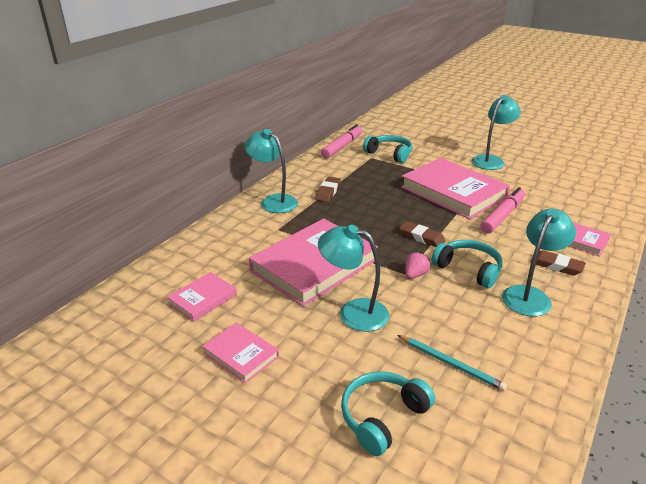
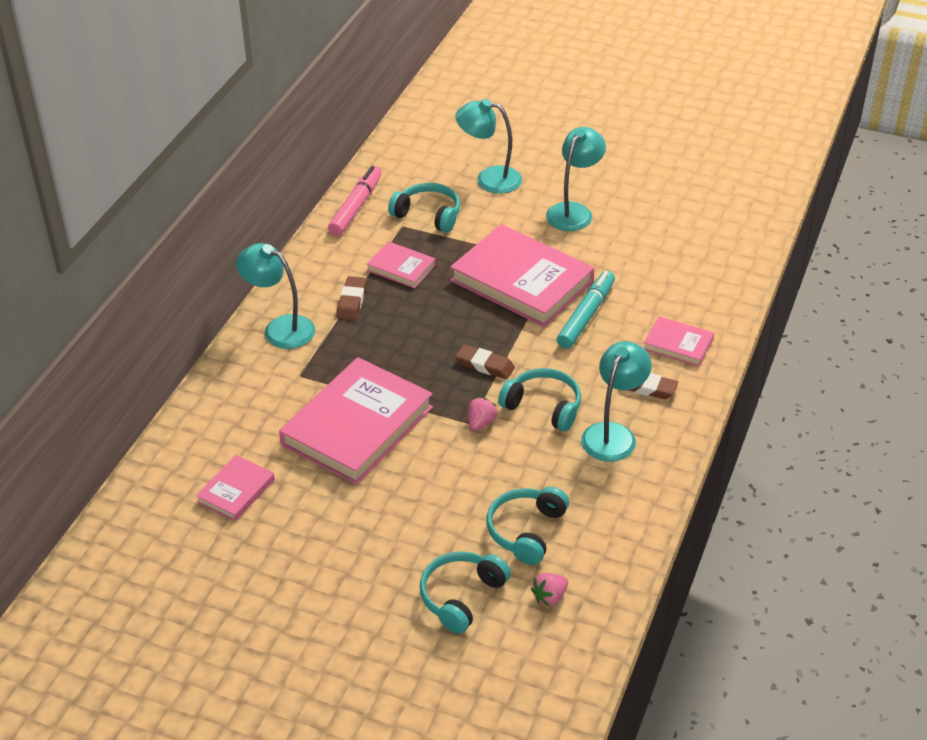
camera: 10 degrees left, 10 degrees up
(241, 355) = (302, 553): pink book -> pink book (401, 268)
(353, 312) = (415, 484): turquoise lamp -> turquoise lamp (489, 179)
(451, 364) = (526, 531): turquoise pencil -> turquoise headphones
(473, 431) = (549, 597): none -> pink strawberry
(502, 216) = (586, 316): pink marker -> turquoise marker

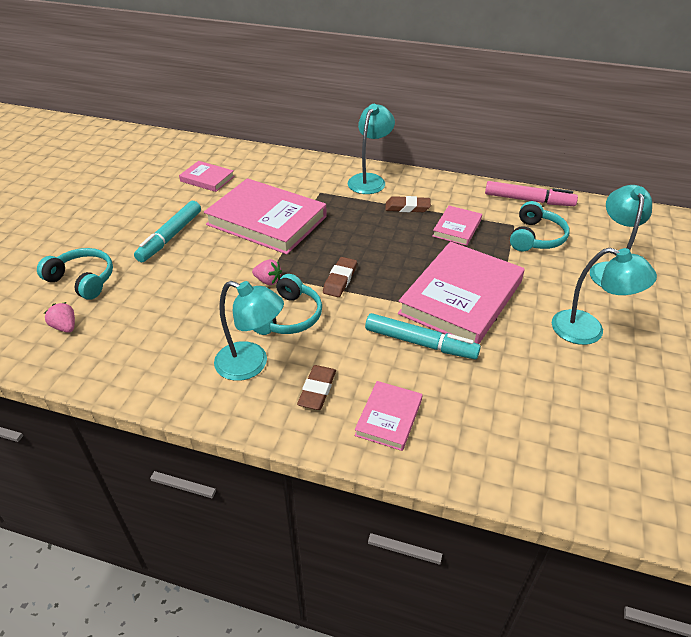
camera: 85 degrees right, 0 degrees up
(378, 518) = (170, 237): none -> turquoise marker
(526, 531) = (140, 311): turquoise headphones -> none

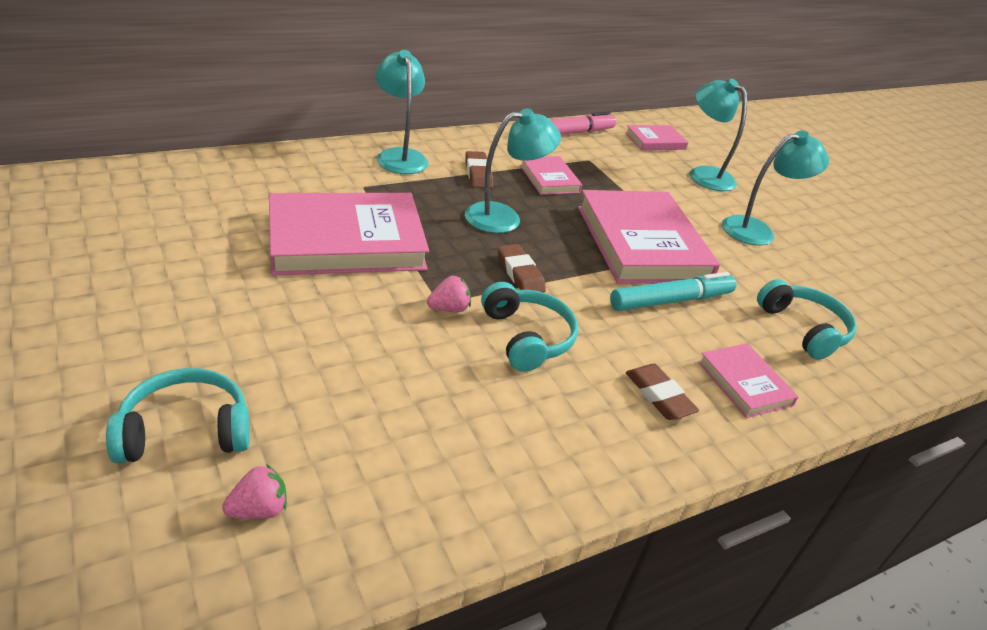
camera: 50 degrees left, 5 degrees down
(65, 327) = (259, 509): pink strawberry -> pink strawberry turned 150 degrees clockwise
(170, 237) = (242, 310): turquoise marker -> none
(207, 179) = (185, 216): pink book -> pink book (655, 141)
(251, 364) = (565, 409): turquoise lamp -> turquoise lamp (504, 217)
(407, 207) = (478, 173): brown eraser -> brown eraser turned 60 degrees counterclockwise
(535, 237) = (620, 165): turquoise headphones -> turquoise headphones (803, 329)

